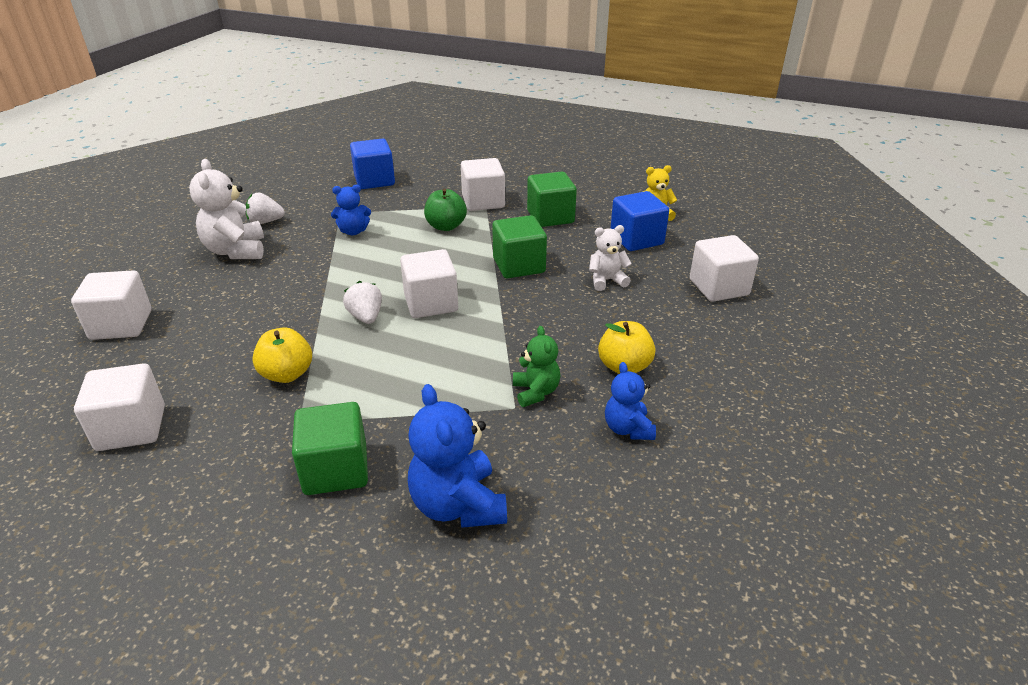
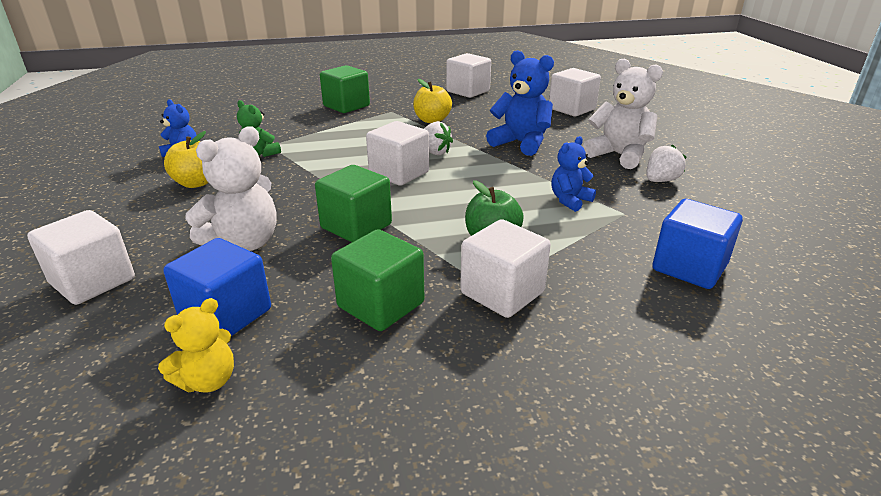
camera: 145 degrees right, 5 degrees down
(458, 505) = (270, 113): blue teddy bear -> blue teddy bear (521, 143)
(606, 280) = (244, 243): white teddy bear -> white teddy bear, size x1.67

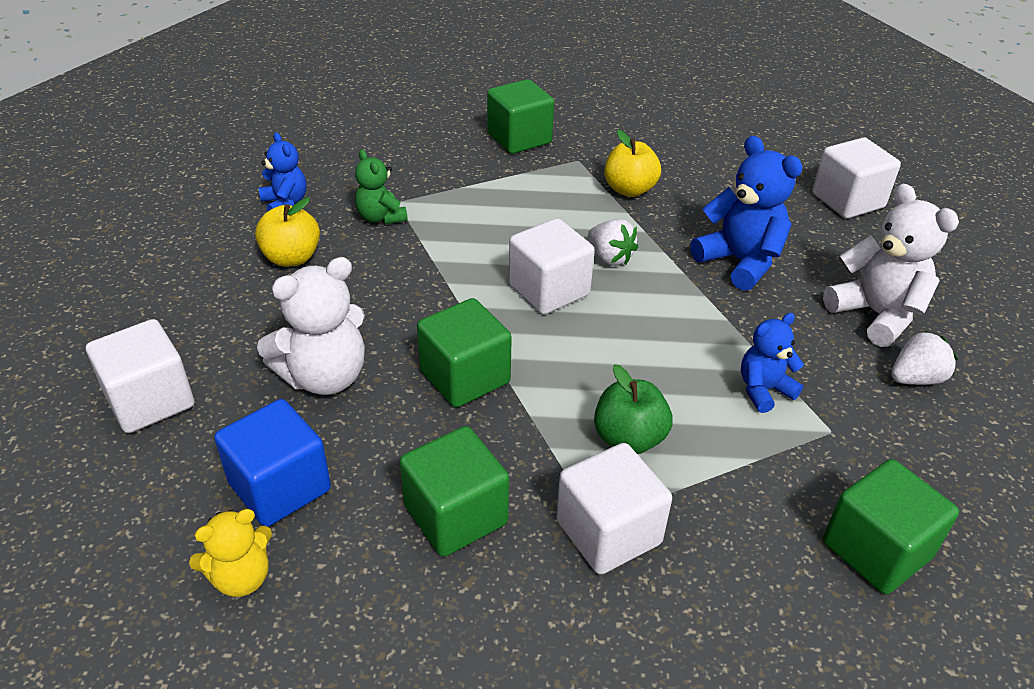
camera: 15 degrees right, 10 degrees up
(468, 91) = (704, 134): white cube -> none
(689, 267) = (876, 550): blue cube -> green cube

